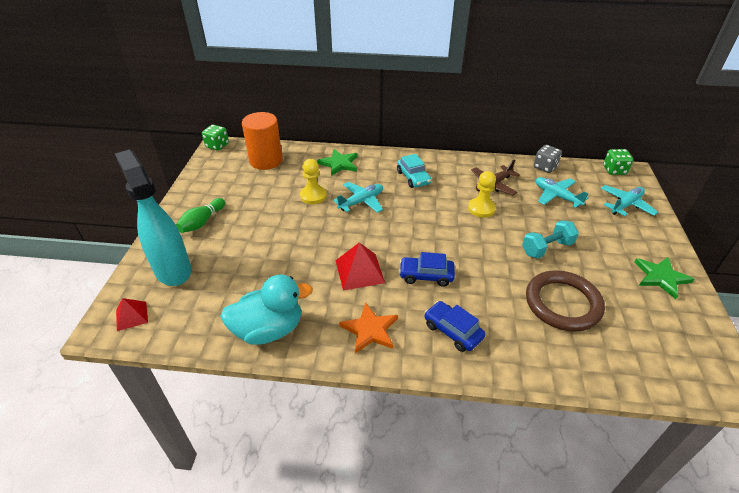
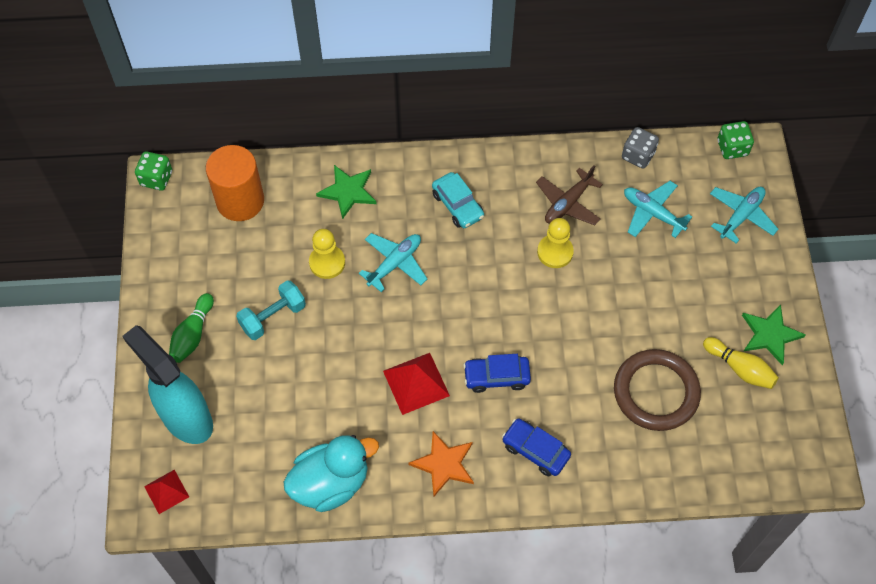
camera: 10 degrees left, 20 degrees up
(547, 248) = (639, 309): turquoise dumbbell -> turquoise dumbbell (273, 317)
(637, 296) = (739, 368): none -> yellow bowling pin

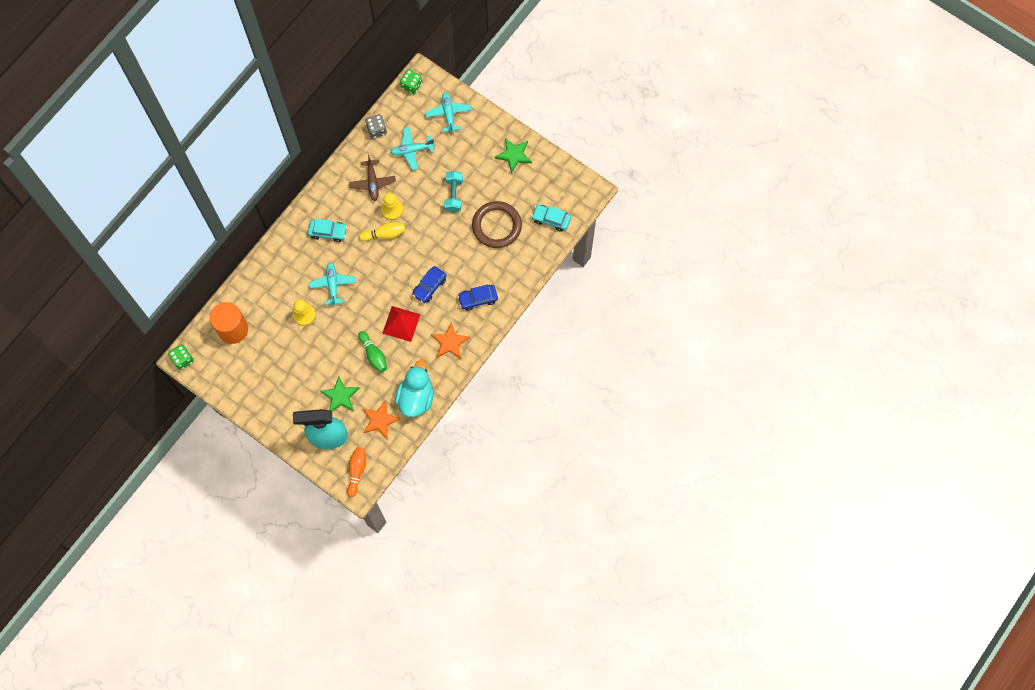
camera: 50 degrees left, 10 degrees up
(166, 491) = (357, 471): red pyramid -> orange bowling pin
(193, 334) = (287, 404): green bowling pin -> green bowling pin (373, 354)
(261, 463) = (380, 420): none -> orange star
(273, 317) = (310, 361): turquoise dumbbell -> turquoise dumbbell (453, 195)
(348, 191) = (274, 275): green star -> green star (340, 396)
(732, 453) = (551, 219): none -> turquoise car
(739, 368) = (517, 181): yellow bowling pin -> yellow bowling pin (384, 234)

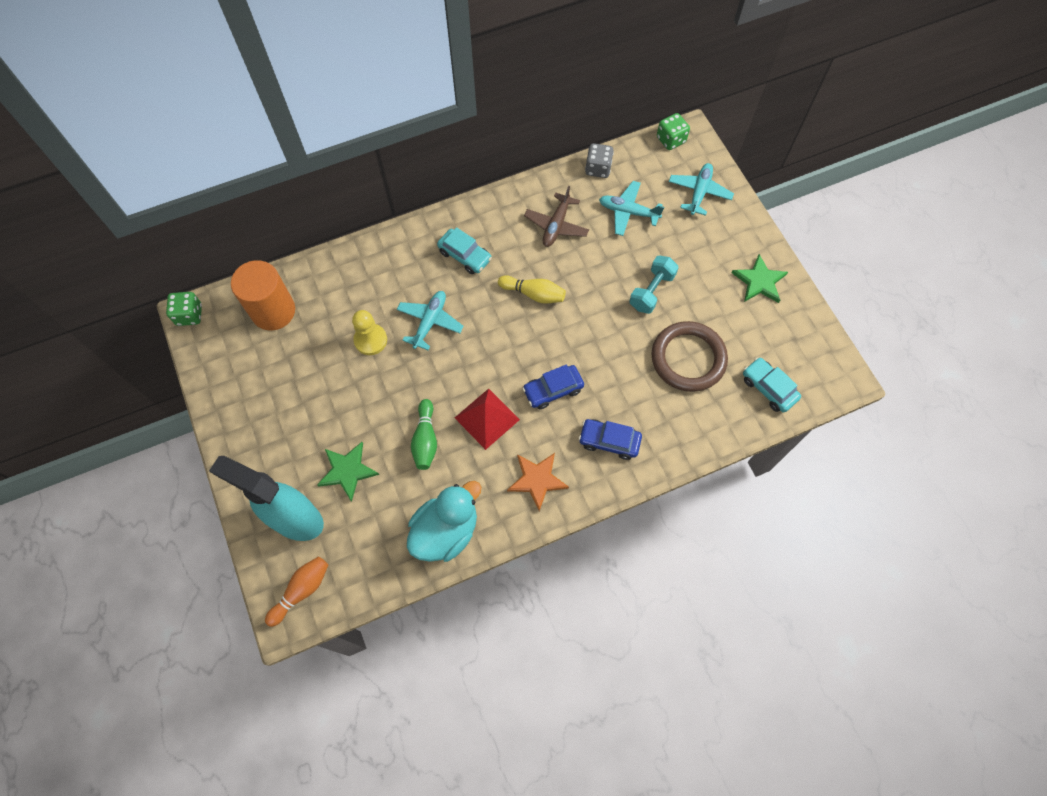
camera: 30 degrees right, 5 degrees down
(380, 420) = (378, 535): orange star -> none
(392, 210) = (561, 269): yellow pawn -> none

